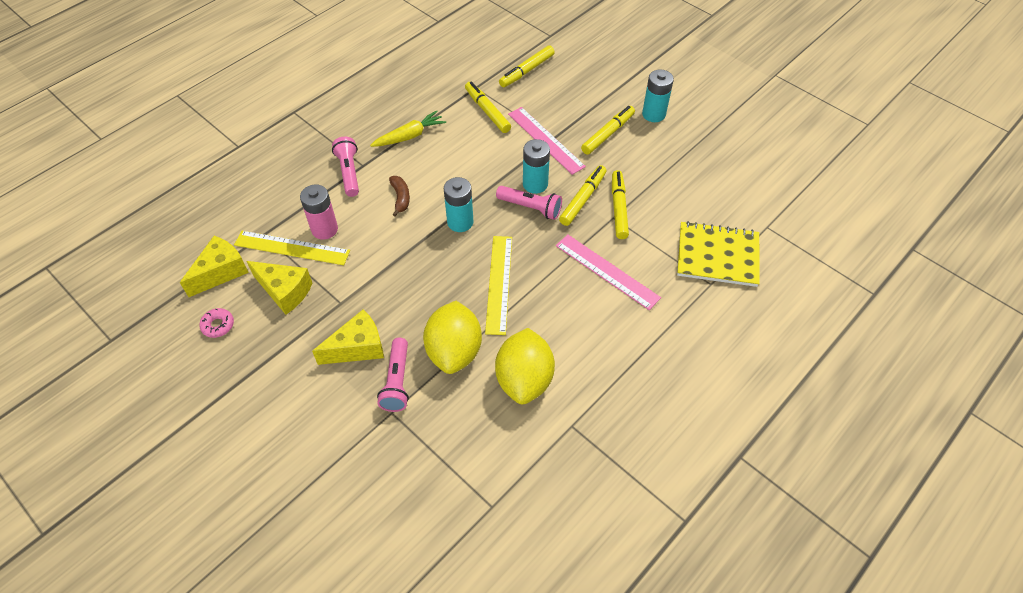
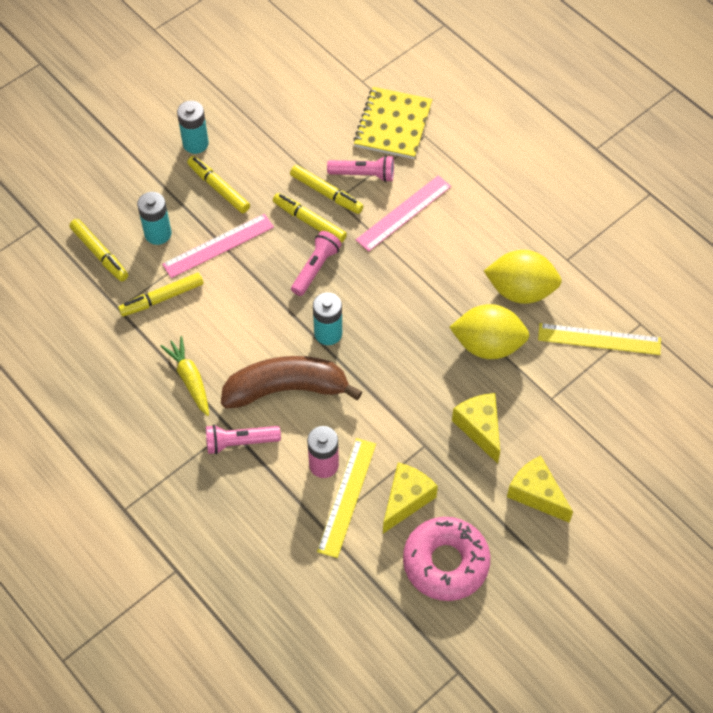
camera: 85 degrees left, 5 degrees up
(218, 325) = (445, 562): pink donut -> pink donut, size x2.46
(221, 272) = (374, 568): yellow cheese -> yellow cheese (536, 494)
(397, 381) = (519, 394): pink flashlight -> pink flashlight (363, 174)
(400, 198) = (286, 389): brown banana -> brown banana, size x2.40
(499, 283) = (411, 303): yellow ruler -> yellow ruler (599, 339)
(535, 184) = (283, 261): turquoise battery -> turquoise battery (158, 234)
(618, 209) = (326, 193): yellow marker -> yellow marker turned 150 degrees counterclockwise

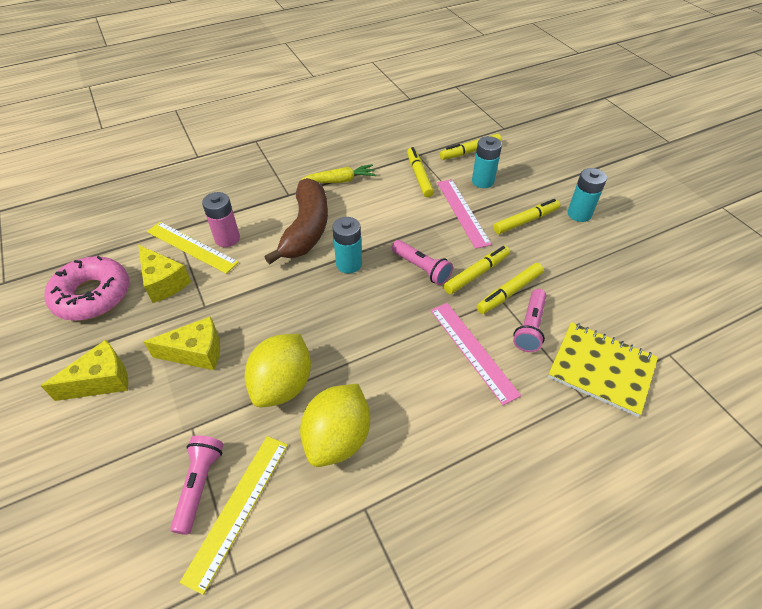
camera: 105 degrees right, 10 degrees down
(240, 442) = (273, 197): pink flashlight -> pink flashlight (199, 485)

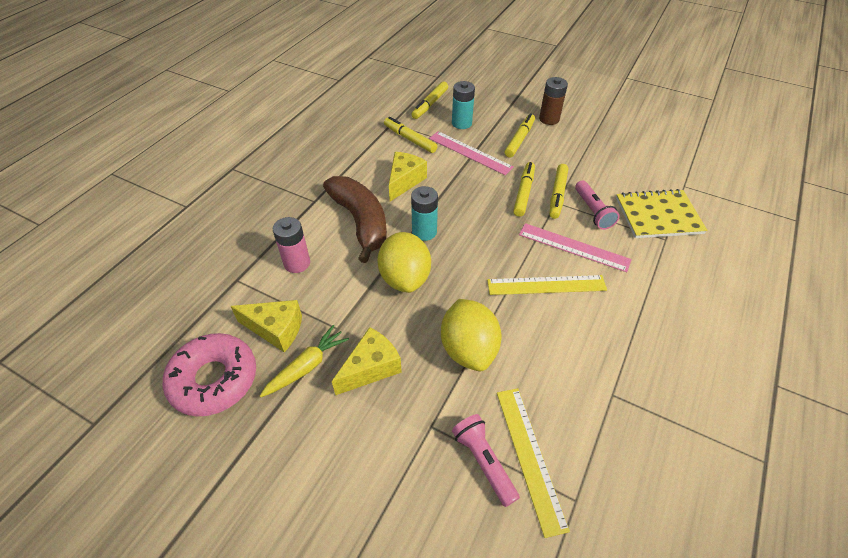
camera: 35 degrees left, 0 degrees up
(102, 381) = (308, 442): yellow cheese -> yellow cheese (404, 181)
(191, 247) = (270, 286): yellow ruler -> yellow ruler (546, 285)
(338, 438) = (547, 360): yellow lemon -> yellow lemon (405, 278)
(341, 180) = (349, 170): yellow carrot -> yellow carrot (307, 366)
(421, 268) = (482, 208): pink flashlight -> none
(579, 214) = (549, 119): turquoise battery -> brown battery

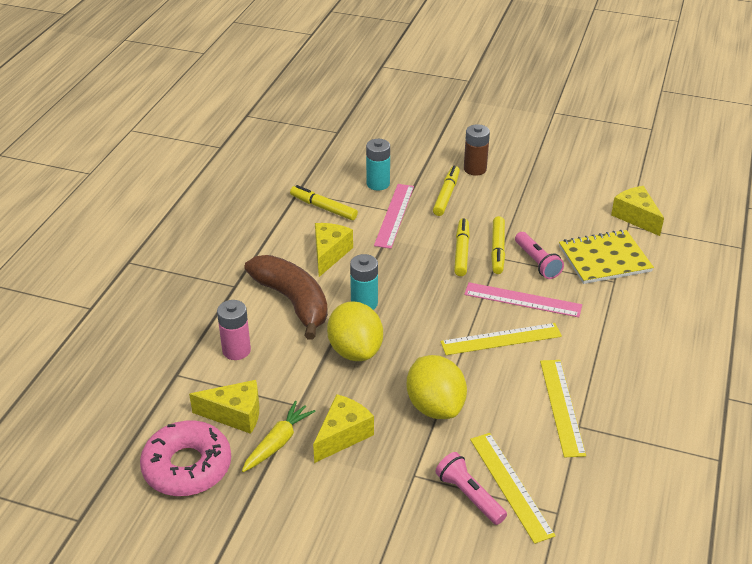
camera: 10 degrees left, 10 degrees down
(430, 104) = (337, 165): yellow marker -> none
(470, 152) = (394, 215): pink ruler -> pink ruler turned 75 degrees clockwise
(597, 369) = (562, 406): none -> yellow ruler
(692, 178) = (635, 217): none -> yellow cheese

